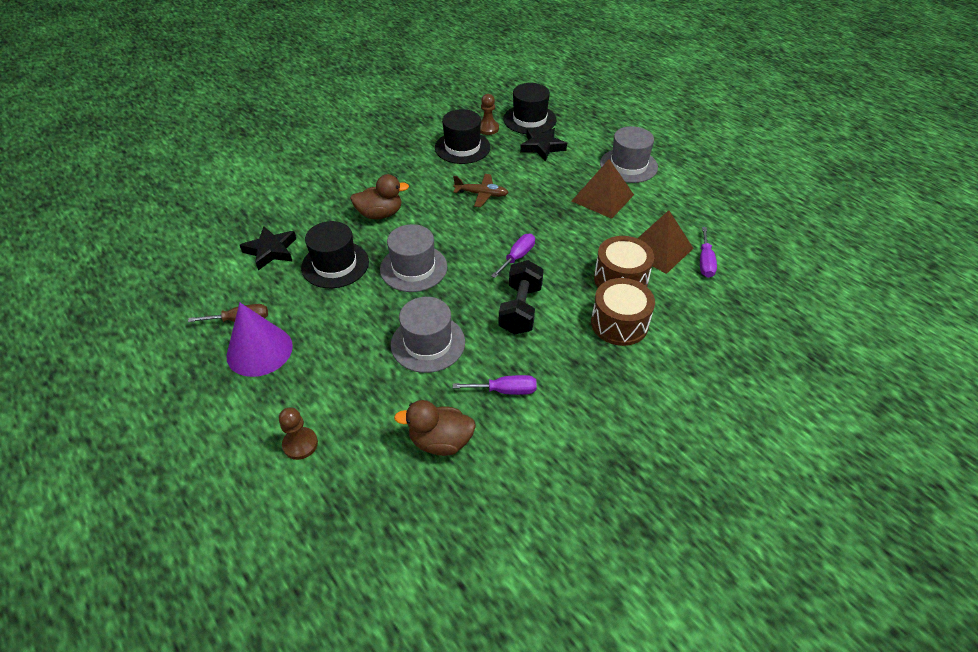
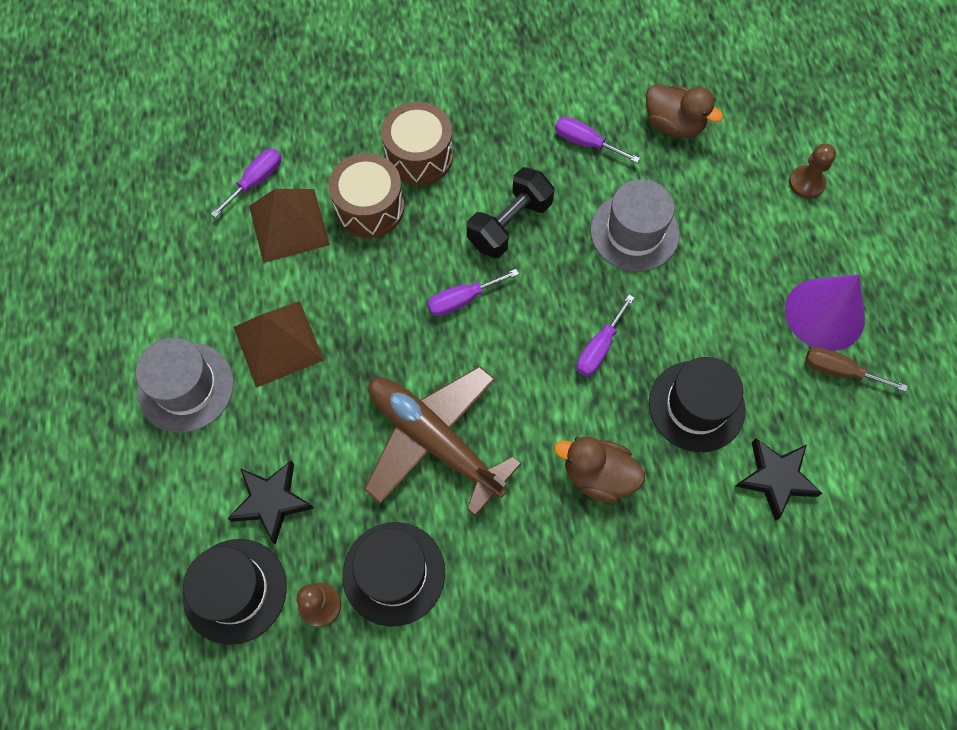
camera: 150 degrees left, 20 degrees up
(413, 268) = (599, 348): grey hat -> purple screwdriver
(481, 194) = (434, 440): brown plane -> brown plane, size x1.97

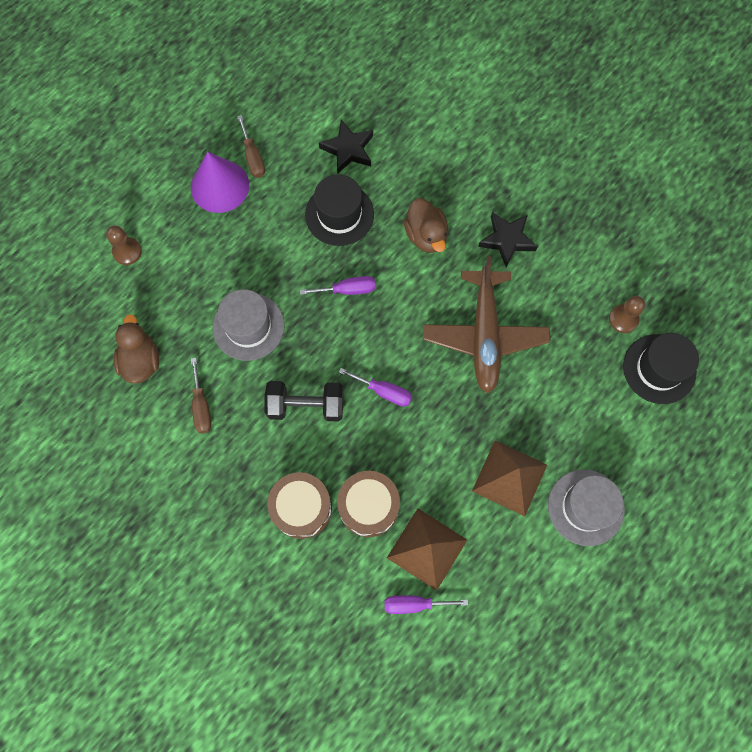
camera: 130 degrees left, 5 degrees up
(272, 501) = (599, 393): black star -> black star (507, 240)
(394, 573) = (573, 296): black hat -> none
(585, 143) = (201, 406): purple screwdriver -> brown screwdriver

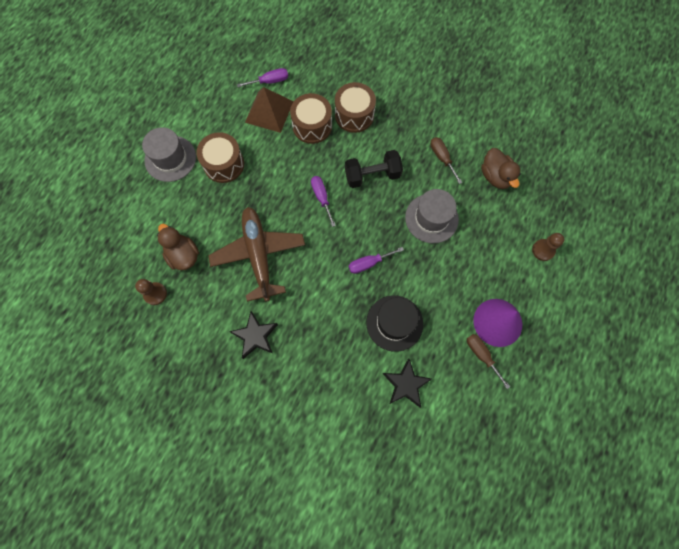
camera: 165 degrees right, 0 degrees up
(384, 391) = (321, 198): purple screwdriver -> purple screwdriver turned 60 degrees clockwise
(426, 235) = (321, 323): brown duck -> brown duck (183, 255)
(509, 477) = (224, 164): brown pyramid -> brown drum
(659, 369) = (125, 262): black hat -> none

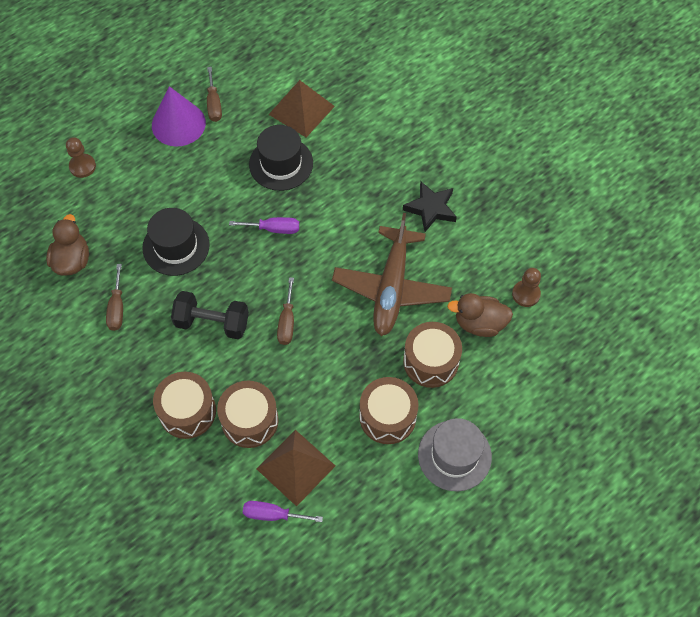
camera: 155 degrees left, 10 degrees down
(183, 255) = (479, 323): brown duck -> brown duck turned 105 degrees clockwise
(209, 212) = (431, 361): none -> brown drum
(321, 198) = (287, 322): purple screwdriver -> brown screwdriver
(406, 384) = (301, 110): black star -> brown pyramid
(431, 218) = (176, 246): grey hat -> black hat

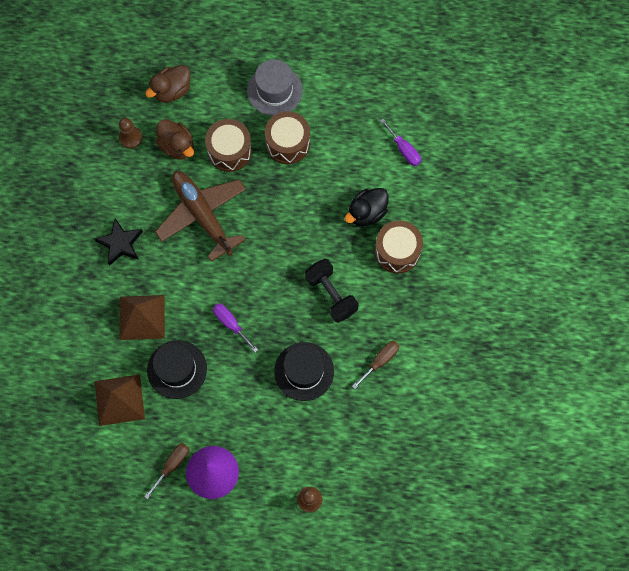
camera: 135 degrees left, 10 degrees up
(72, 260) = (379, 425): brown duck -> brown duck (172, 91)
(249, 420) = (366, 213): brown drum -> black duck
(287, 322) = (286, 252): brown screwdriver -> none
(295, 467) = (366, 163): brown pyramid -> brown pyramid (142, 317)
(391, 288) = (202, 215): brown plane -> brown plane turned 90 degrees counterclockwise

